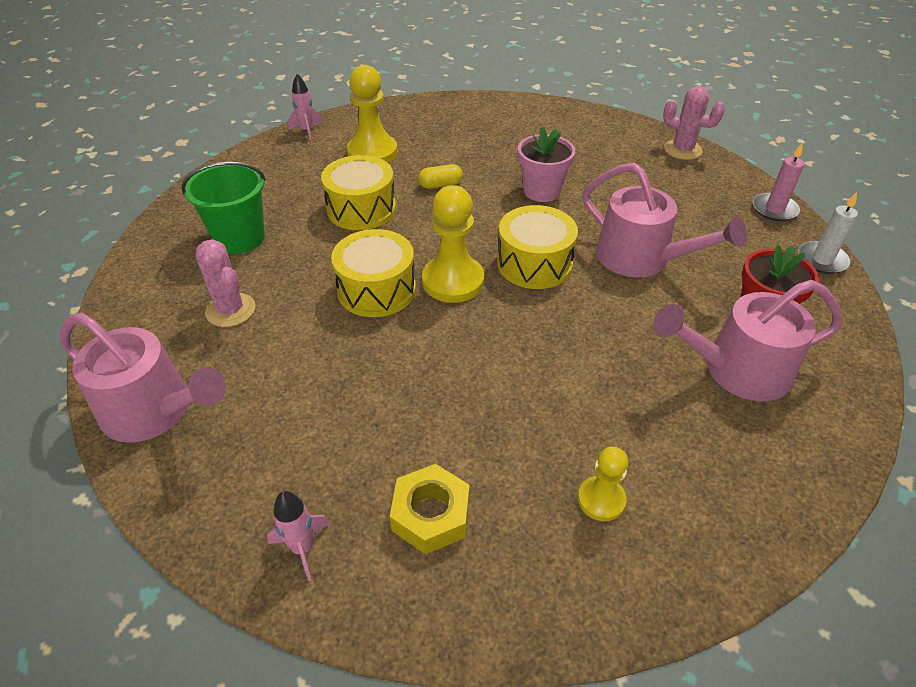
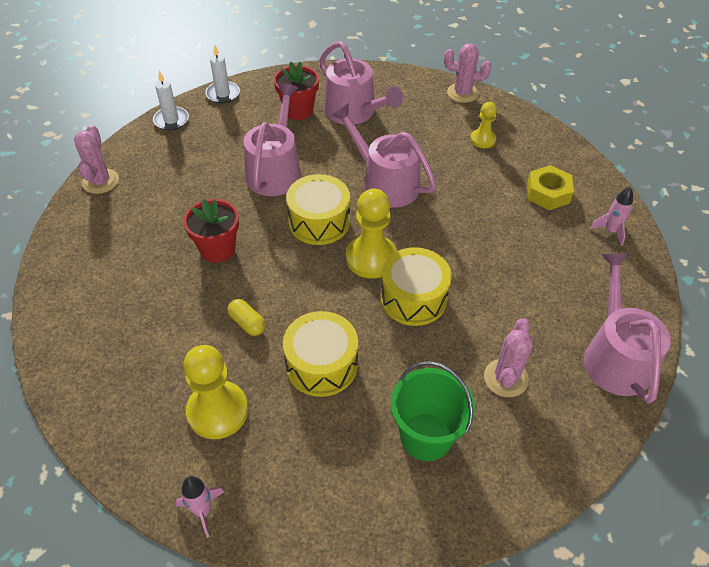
camera: 120 degrees left, 5 degrees up
(541, 191) = (217, 249): pink flower pot -> red flower pot
(565, 340) = (385, 183): none -> pink watering can
(749, 543) = (462, 93): none -> pink cactus
(774, 209) = (171, 120): pink candle -> white candle

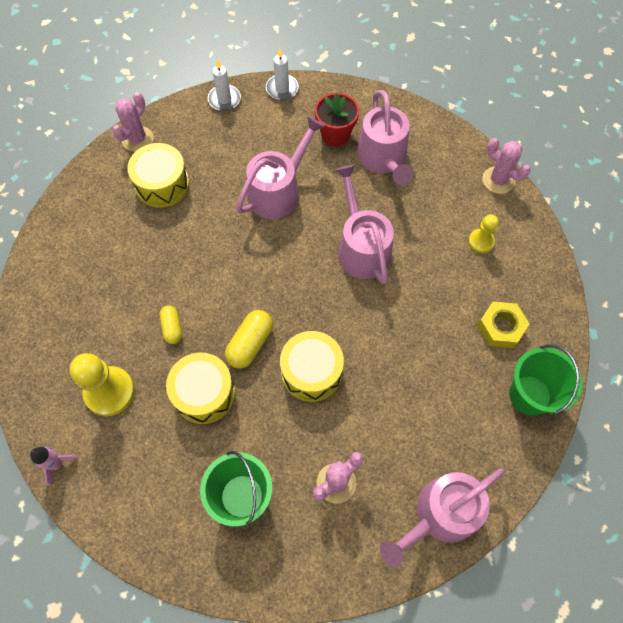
camera: 30 degrees right, 15 degrees up
(217, 249) = (188, 248): red flower pot -> none
(319, 221) = (282, 260): yellow drum -> yellow drum (162, 184)
(337, 301) = (250, 344): none -> yellow capsule
(371, 258) = (302, 317): yellow pawn -> none
(610, 231) = (529, 395): pink rocket -> green bucket
(615, 356) = (440, 514): pink watering can -> pink watering can turned 150 degrees counterclockwise

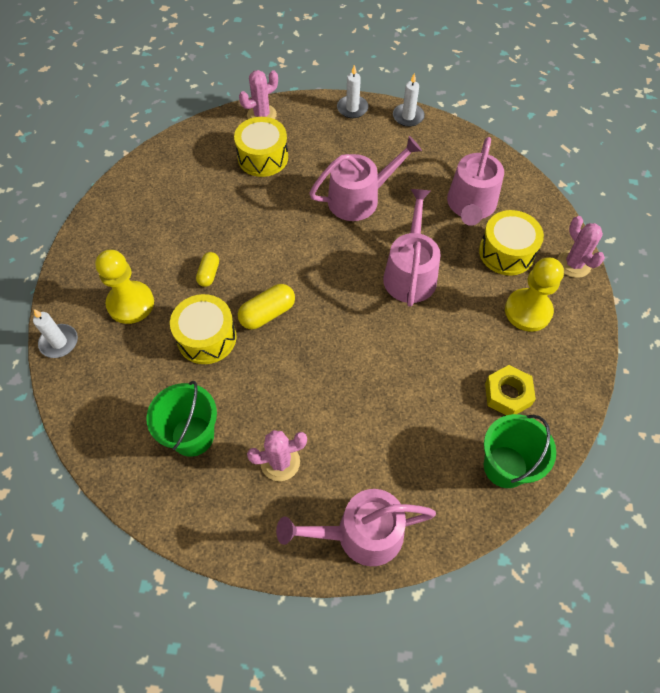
camera: 25 degrees right, 5 degrees down
(57, 464) = (59, 342): pink rocket -> white candle
(311, 372) = (308, 359): yellow drum -> yellow drum (506, 252)
(335, 135) = (436, 170): red flower pot -> none
(481, 241) = (528, 311): yellow pawn -> yellow pawn, size x1.75

